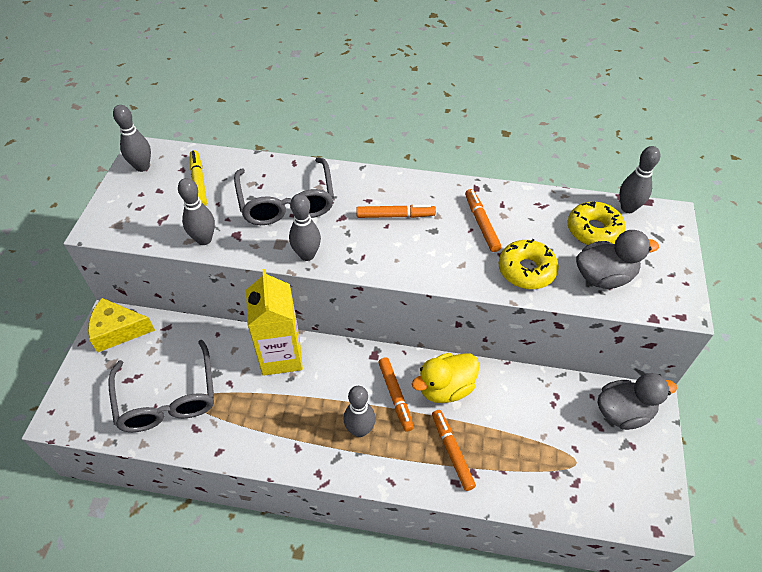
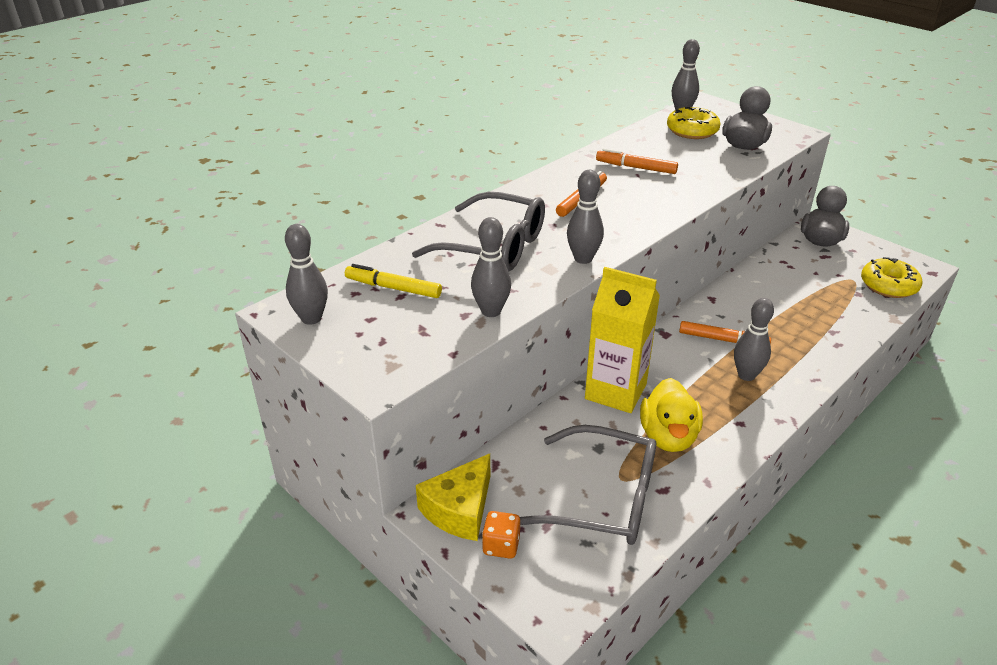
camera: 55 degrees left, 15 degrees down
(99, 365) = (501, 545): none -> orange dice
(445, 388) = (735, 310): yellow duck -> yellow duck (668, 437)
(452, 451) = (805, 333): orange marker -> none
(526, 270) = (708, 169): yellow donut -> yellow donut (888, 285)

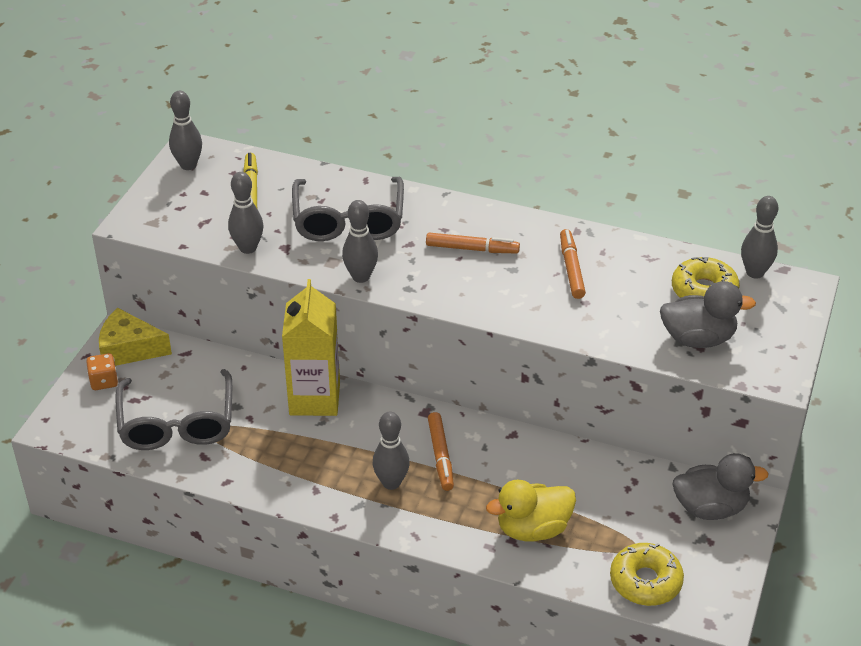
camera: 65 degrees right, 5 degrees up
(668, 437) = (271, 445): yellow duck -> yellow duck (533, 529)

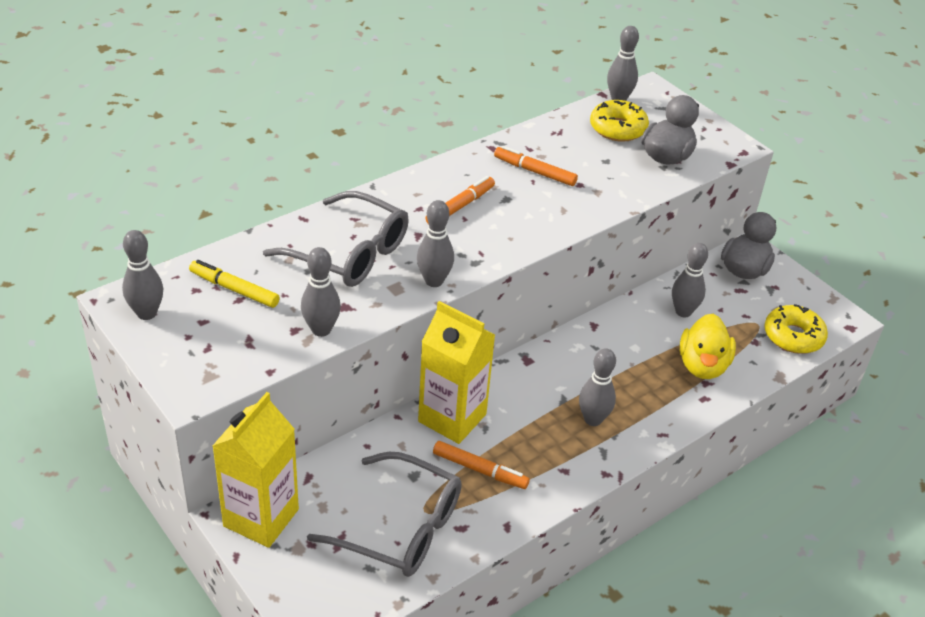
camera: 60 degrees left, 0 degrees up
(104, 381) = (289, 558): orange dice -> none
(129, 349) = (261, 518): yellow cheese -> yellow carton
(441, 456) = (585, 376): orange marker -> orange marker (480, 470)
(595, 487) = (683, 312): none -> grey bowling pin

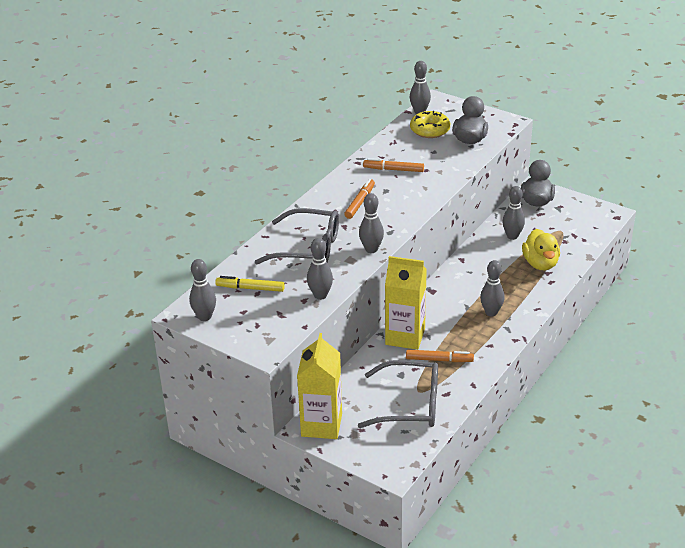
camera: 15 degrees left, 5 degrees down
(793, 336) = (585, 232): yellow donut -> none

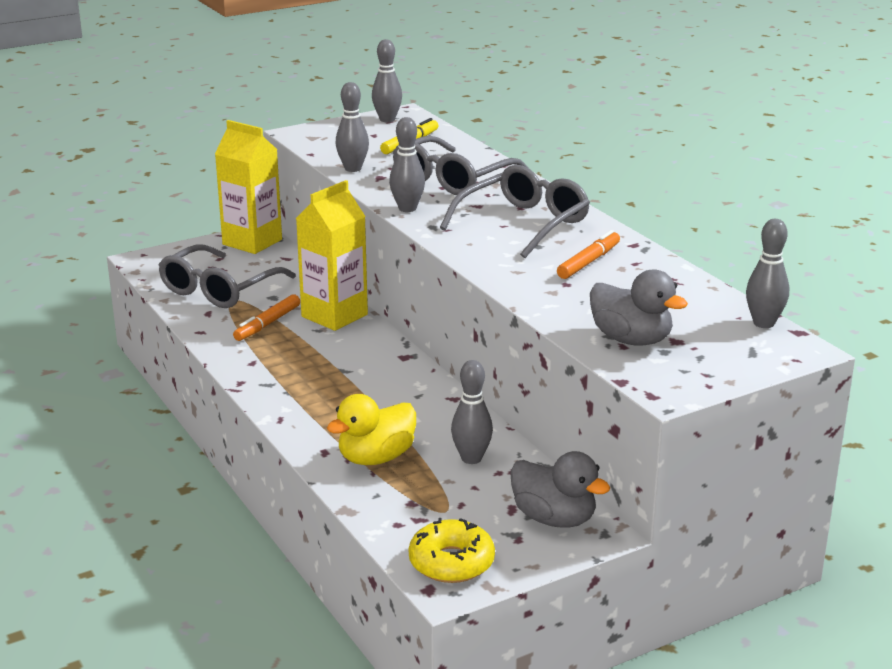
camera: 115 degrees right, 10 degrees down
(360, 202) = (523, 224): orange marker -> grey glasses
(430, 130) = (690, 316): yellow donut -> yellow donut (451, 562)
(491, 312) = (312, 383): grey bowling pin -> none
(540, 264) = (376, 458): yellow duck -> yellow duck turned 60 degrees counterclockwise

